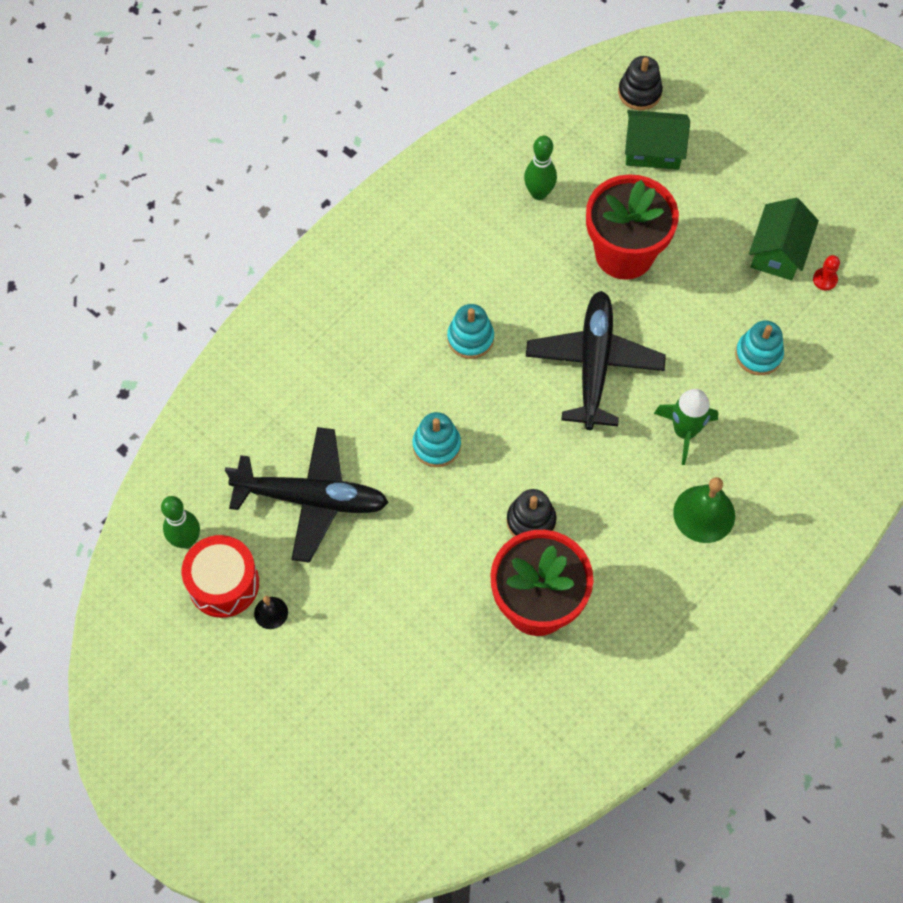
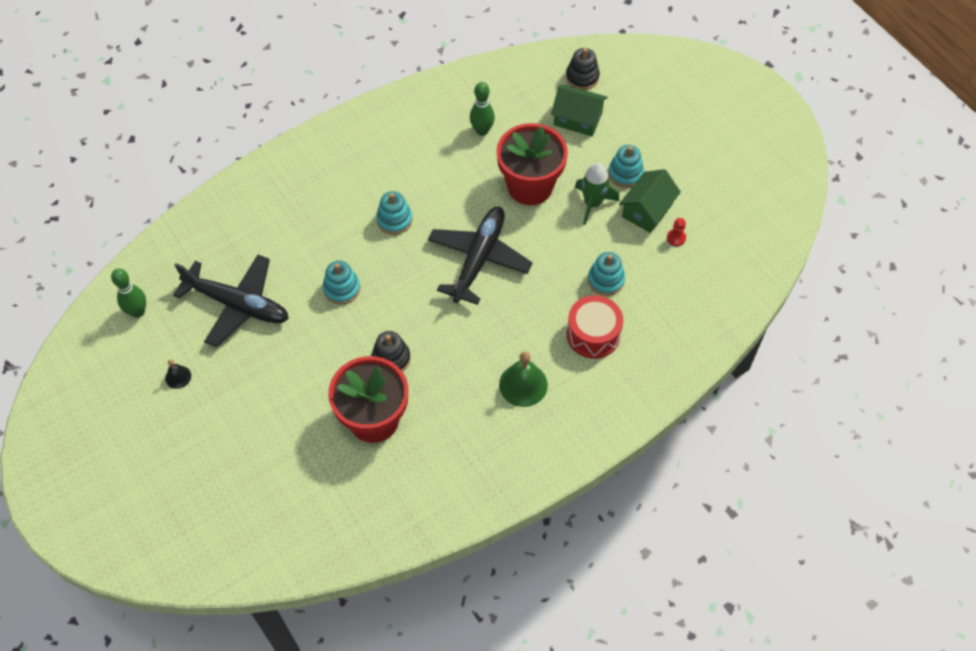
camera: 15 degrees right, 5 degrees down
(223, 583) = (152, 348): red drum -> red drum (593, 334)
(684, 431) = (530, 322): green rocket -> green rocket (593, 203)
(736, 209) = (625, 173): none -> turquoise stacking toy

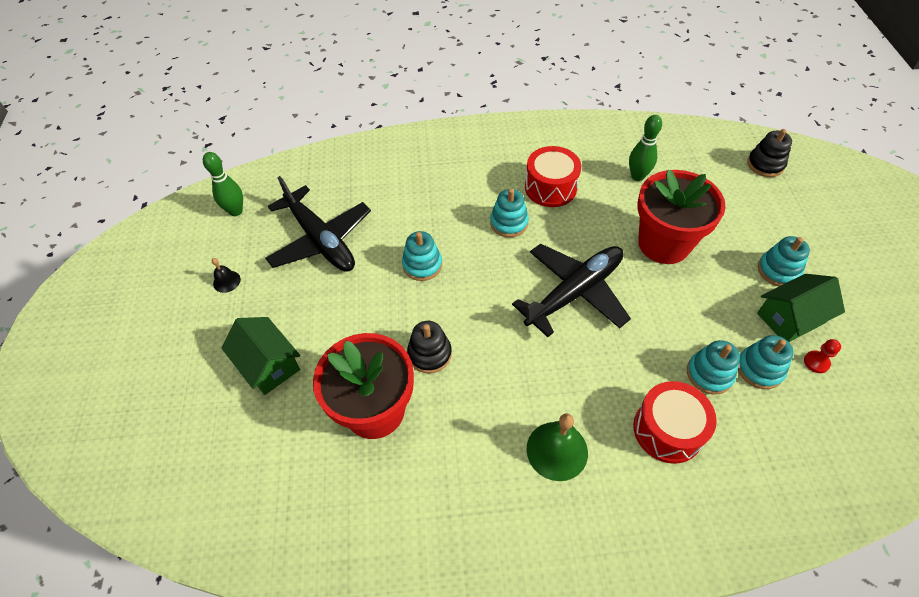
camera: 30 degrees right, 5 degrees down
(413, 171) = (550, 187): none -> red drum
(578, 119) = (744, 200): green house -> green house (268, 364)
(593, 203) = (727, 286): green rocket -> none
(639, 260) = (759, 369): none -> turquoise stacking toy

